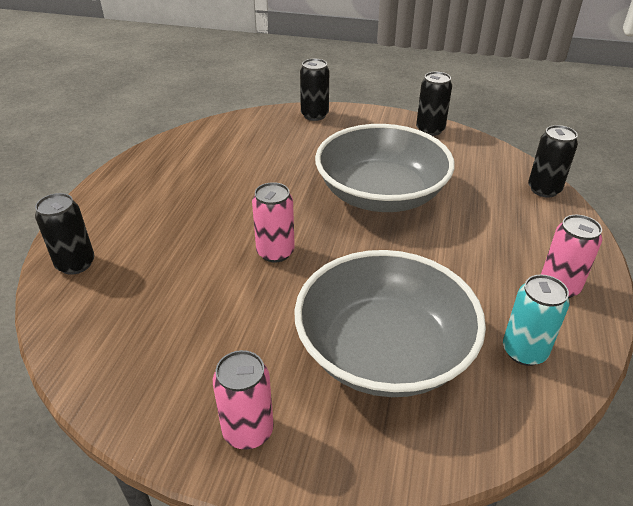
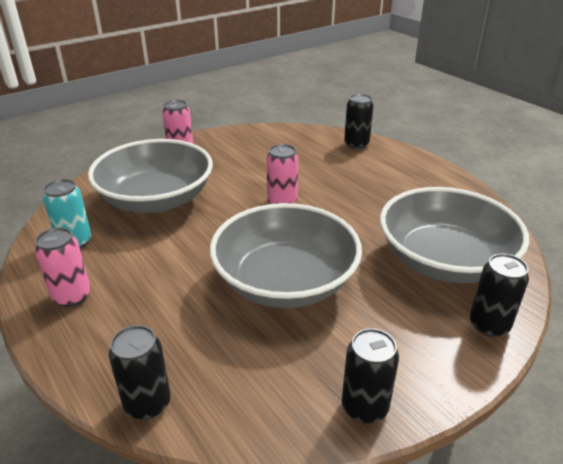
camera: 130 degrees right, 5 degrees down
(265, 144) = (444, 260): none -> grey bowl

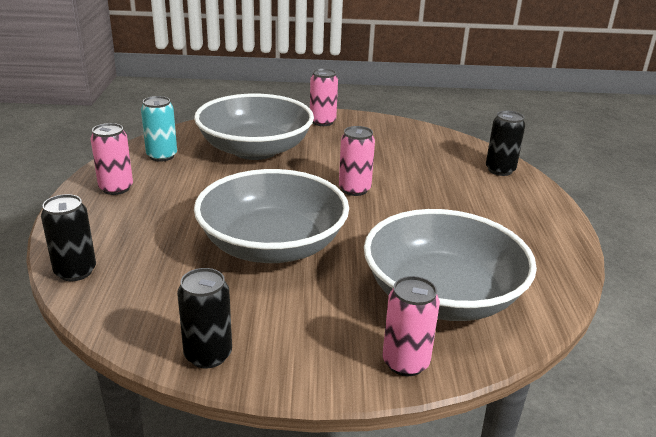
camera: 35 degrees right, 5 degrees down
(489, 325) = (405, 362): black can -> pink can

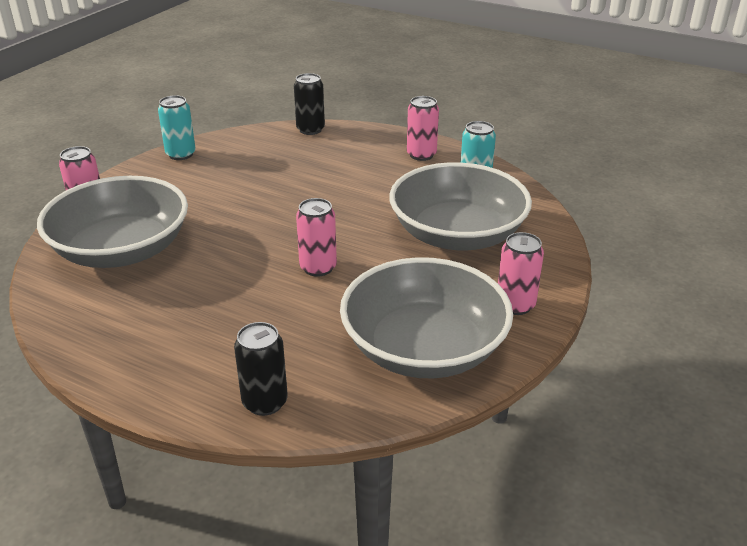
camera: 120 degrees right, 5 degrees up
(208, 355) = (181, 154): black can -> turquoise can
(272, 245) = (267, 199): grey bowl -> grey bowl (424, 348)

